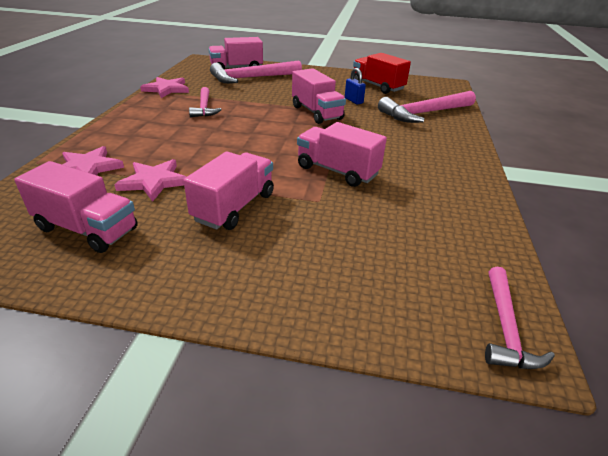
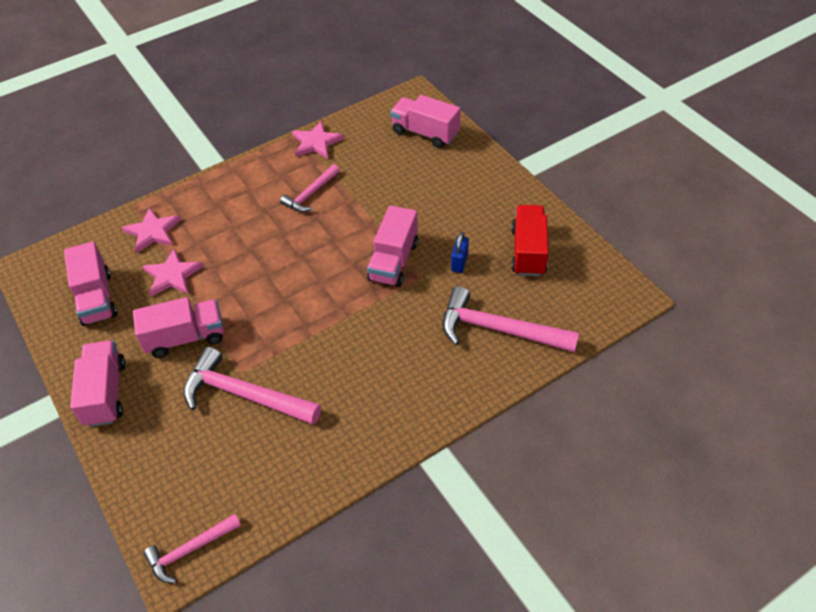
camera: 50 degrees right, 15 degrees up
(252, 78) = (416, 162): pink hammer -> pink hammer (245, 395)
(337, 171) = (296, 351): pink truck -> pink truck (105, 393)

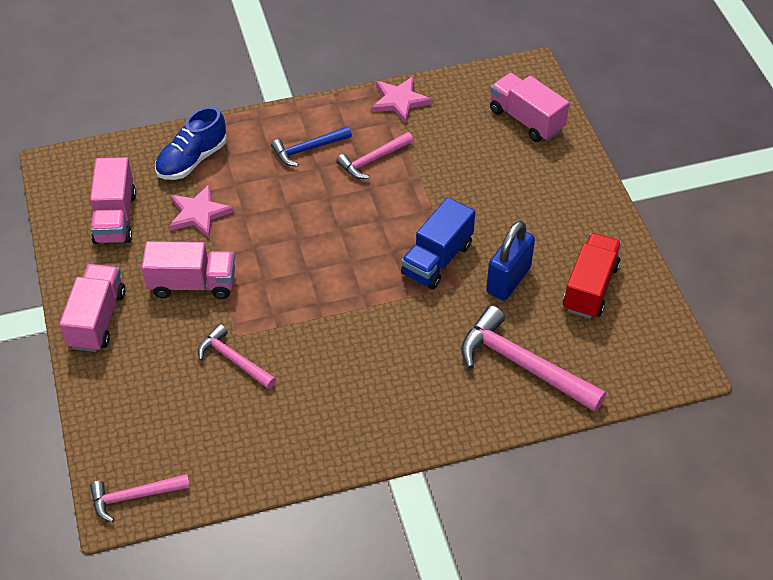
camera: 15 degrees right, 0 degrees up
(152, 232) = (192, 160): pink star -> blue shoe
(245, 395) = (234, 360): pink hammer -> pink hammer, size x0.59
(252, 199) = (308, 149): none -> blue hammer
(393, 261) = (437, 259): pink truck -> blue truck
(459, 262) = (508, 280): blue padlock -> blue padlock, size x1.75

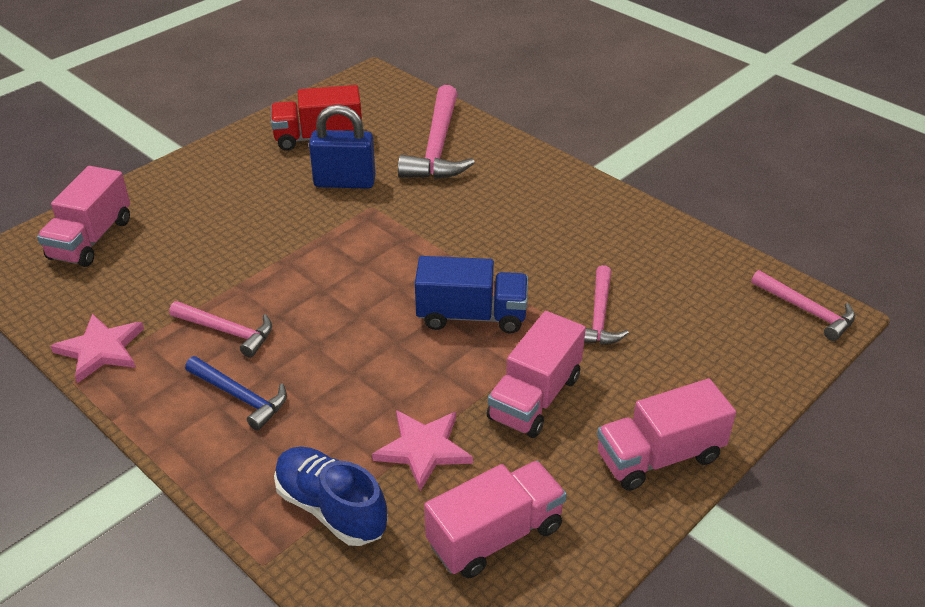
camera: 120 degrees left, 10 degrees down
(192, 160) = (331, 508): blue shoe -> blue shoe turned 150 degrees counterclockwise
(192, 284) = (535, 397): pink truck -> pink truck turned 120 degrees counterclockwise
(437, 259) = (351, 232): blue truck -> blue truck (471, 316)

